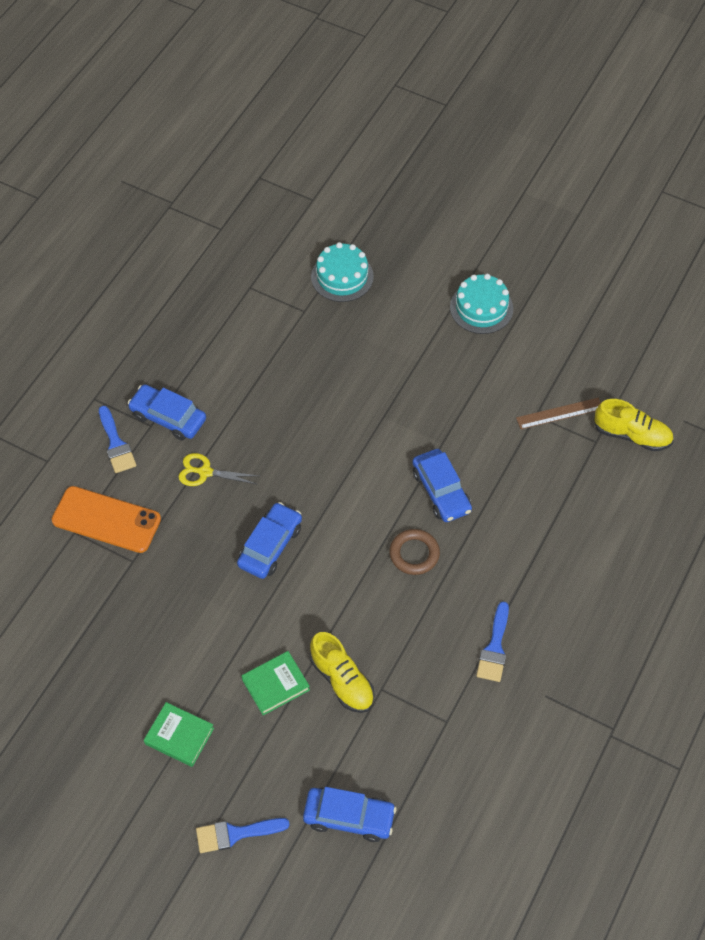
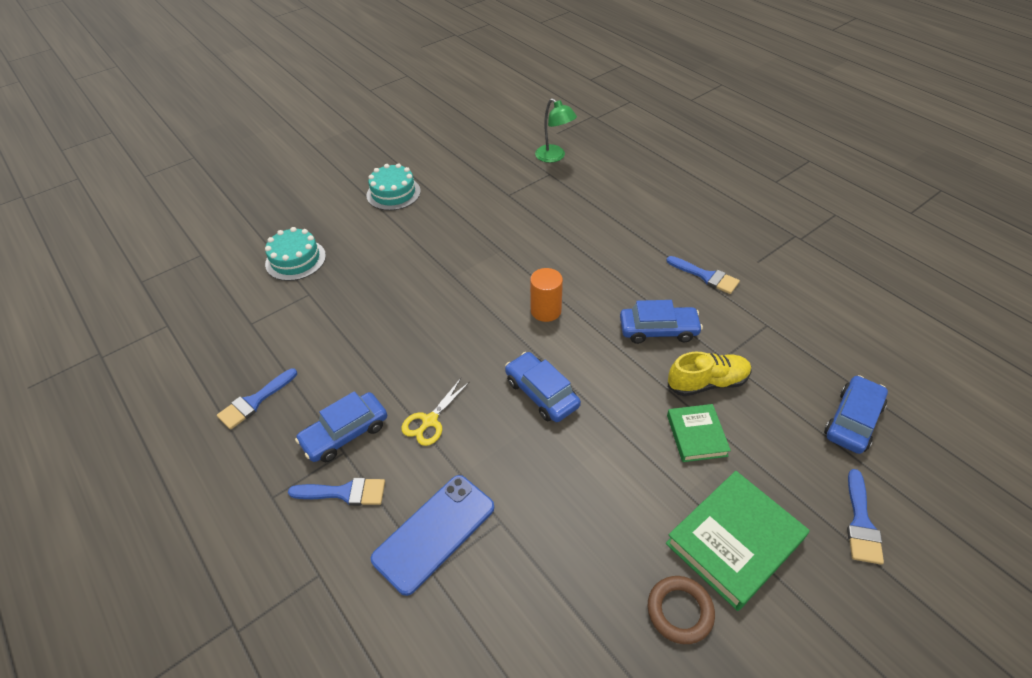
camera: 65 degrees left, 10 degrees down
(106, 519) = (434, 532): orange phone -> blue phone
(172, 338) = (254, 401): none -> blue brush
(179, 736) = (734, 542): green book -> green book, size x1.70
(373, 514) = (546, 310): none -> orange cylinder
(414, 554) = (598, 297): brown ring -> brown ring (679, 611)
(441, 491) = (546, 263): blue car -> blue car (658, 330)
(559, 413) = (515, 183): brown ruler -> none
(632, 435) = (554, 157): yellow shoe -> green lamp

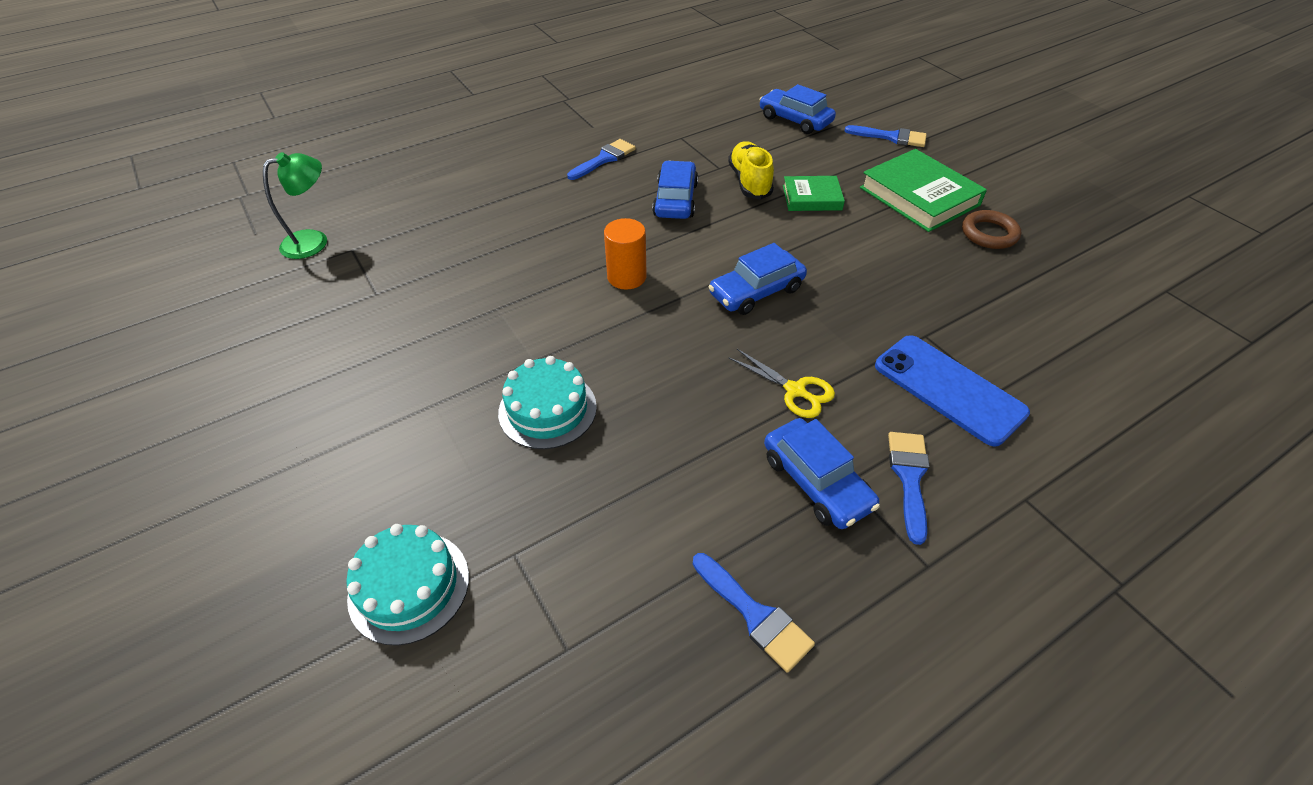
camera: 85 degrees left, 0 degrees up
(393, 193) = (285, 434): turquoise cake -> turquoise cake (547, 409)

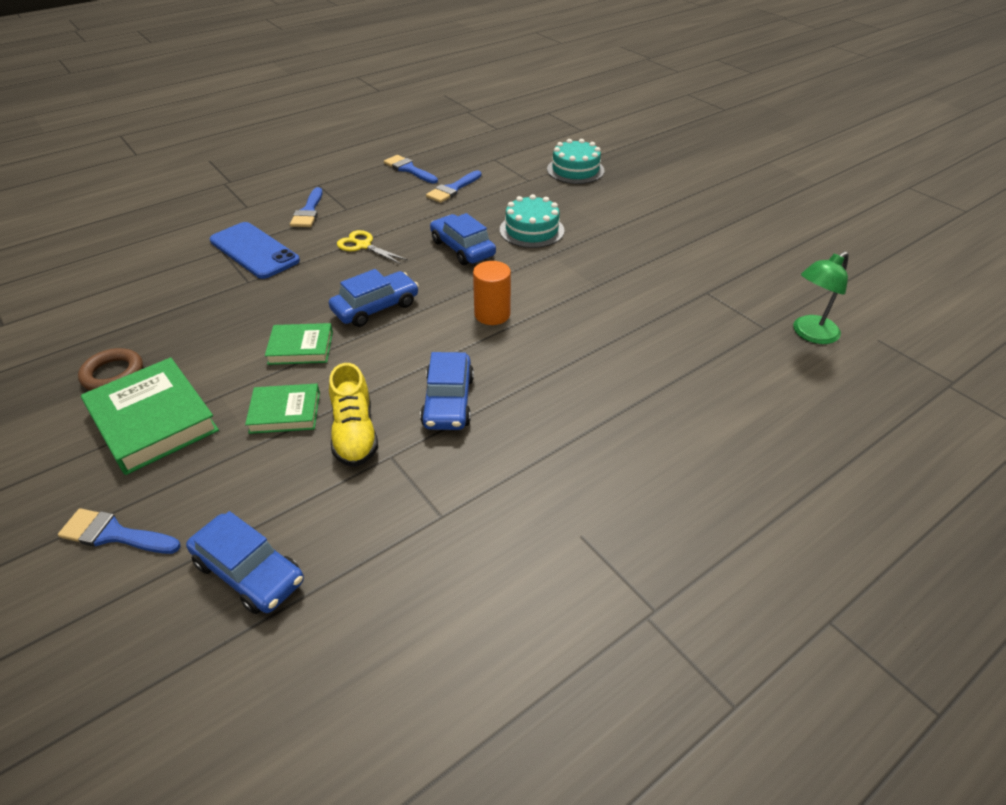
camera: 175 degrees right, 5 degrees down
(604, 159) = (547, 464): blue brush -> blue brush (452, 189)
(816, 482) = (364, 208): blue car -> blue car (462, 248)
(822, 250) = (301, 348): none -> green book

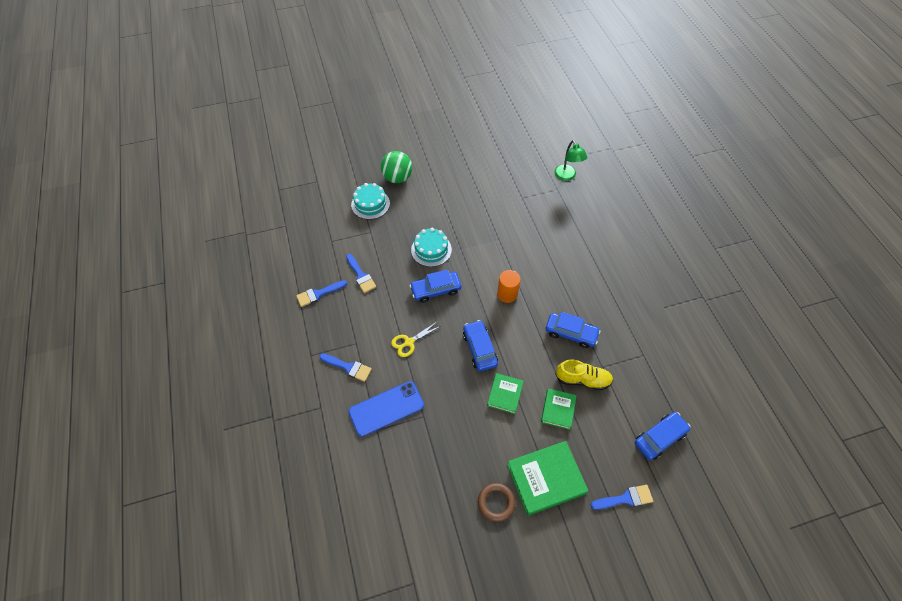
camera: 70 degrees left, 15 degrees up
(114, 534) = (625, 498): blue brush -> blue brush turned 135 degrees counterclockwise
(639, 178) = (397, 178): none -> green ball

